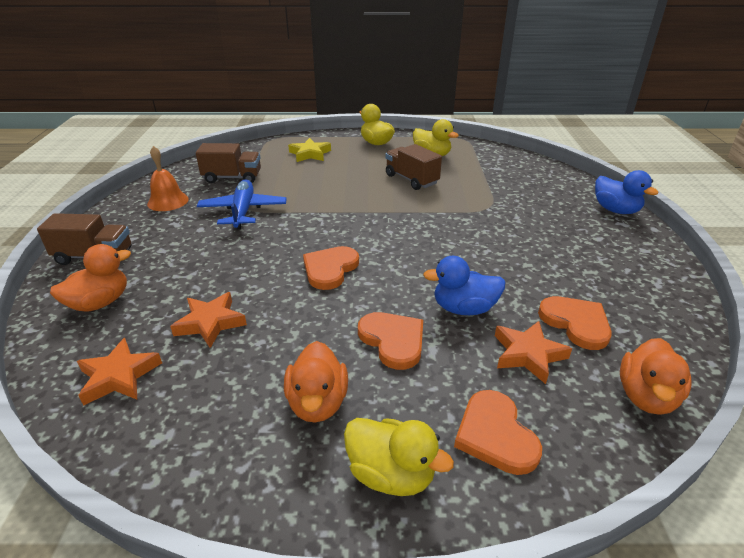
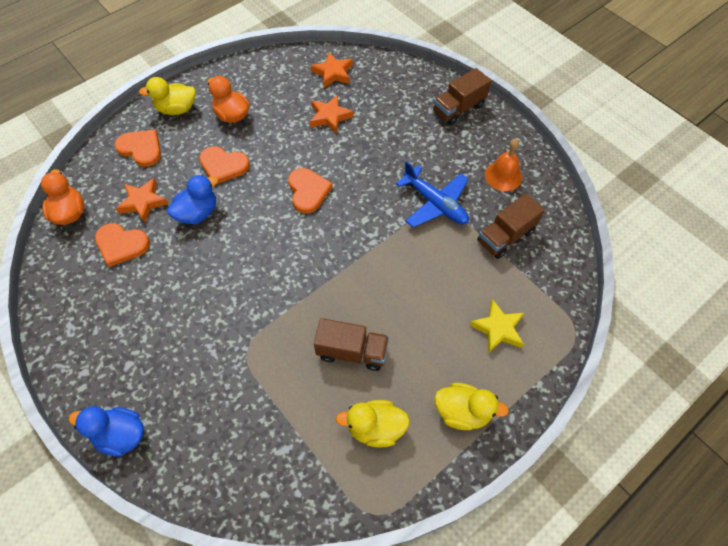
camera: 140 degrees right, 25 degrees up
(100, 303) = (402, 91): orange duck -> none

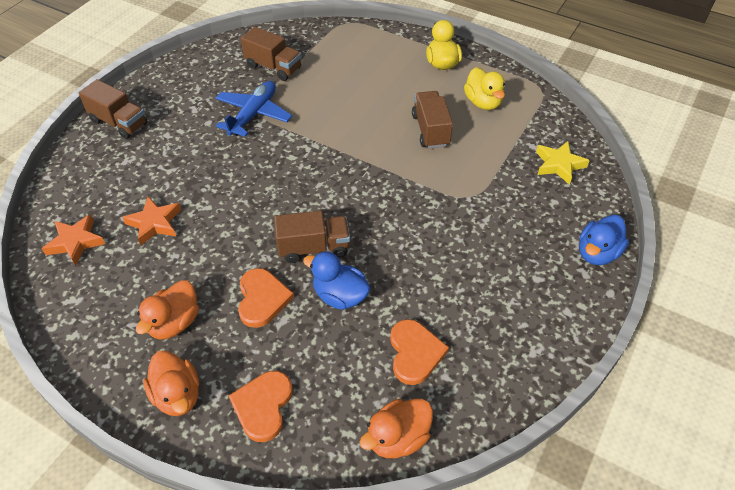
camera: 110 degrees left, 10 degrees down
(121, 435) = (597, 253): blue duck -> blue duck turned 45 degrees clockwise
(143, 202) = (347, 360): orange star -> none
(177, 109) = (177, 395): yellow duck -> orange duck
(253, 209) = (314, 248): none -> brown truck
(308, 191) = (272, 209): orange heart -> none
(498, 328) = (364, 58): yellow star -> yellow star (559, 165)
(503, 176) = (204, 79): orange bell -> none

